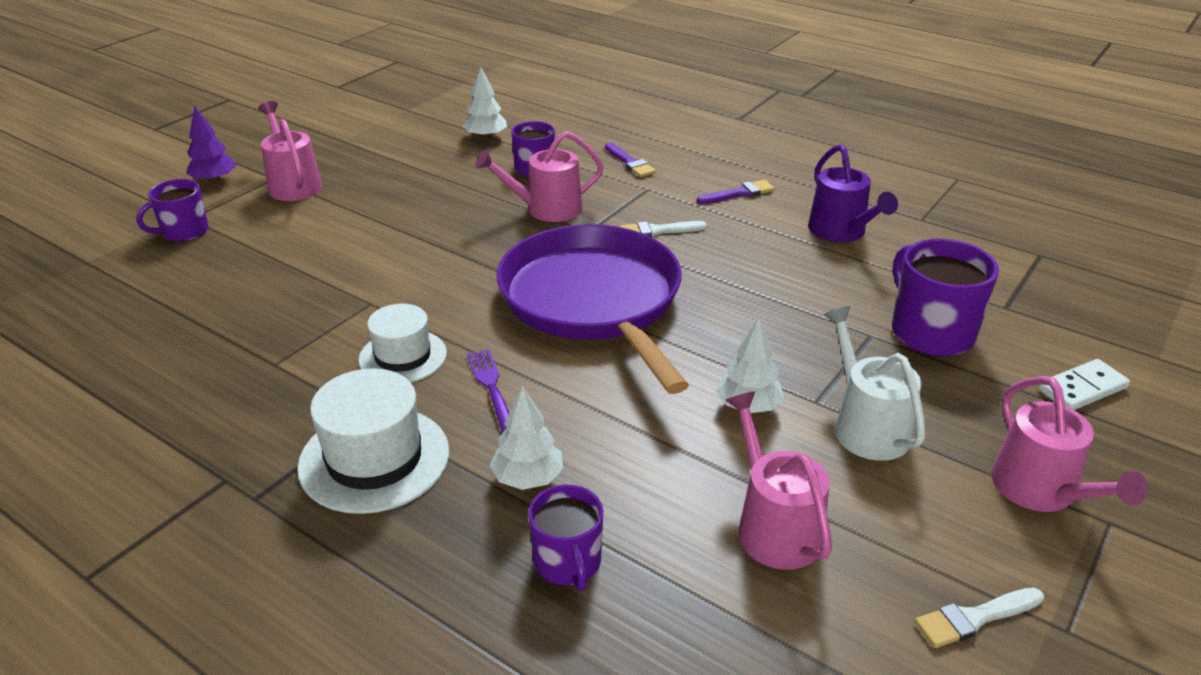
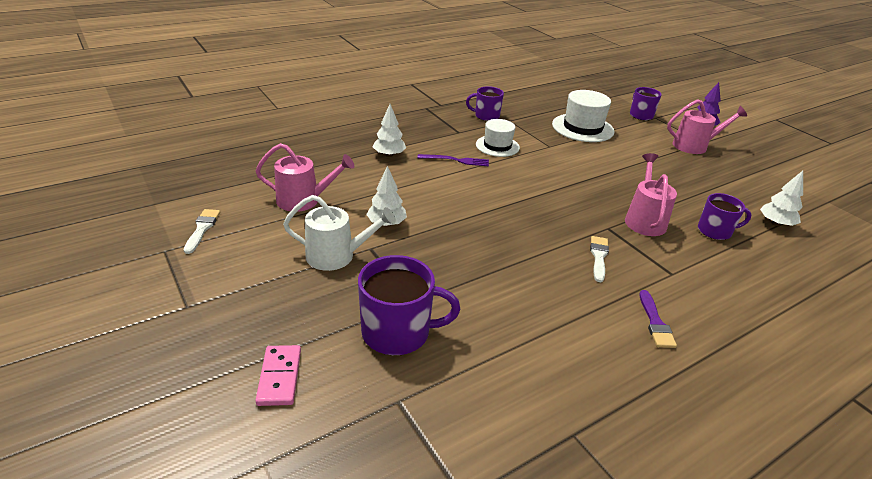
camera: 110 degrees right, 0 degrees up
(374, 459) = (429, 129): white hat -> white hat (582, 128)
(568, 562) = (336, 152): purple mug -> purple mug (486, 116)
(594, 301) = (518, 206): purple pan -> none
(630, 162) = (725, 280): purple brush -> none
(841, 232) = (566, 357): purple watering can -> none
(1040, 491) = (232, 293): pink watering can -> none
(1082, 389) = (279, 377): white domino -> pink domino

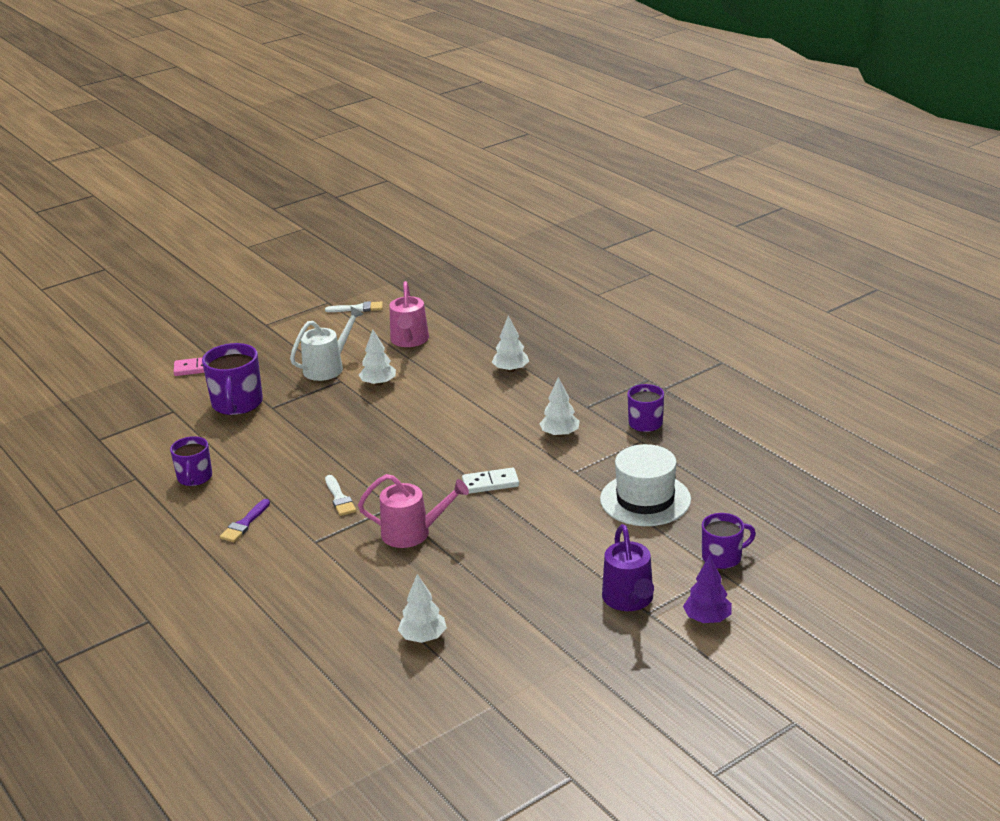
camera: 90 degrees right, 5 degrees down
(336, 256) = (327, 368): white watering can -> white watering can turned 135 degrees counterclockwise
(456, 160) = (512, 409): purple fork -> none
(497, 146) = (560, 434): white hat -> white tree
(567, 179) = (490, 483): none -> white domino
(598, 256) = (339, 498): white brush -> white brush turned 60 degrees clockwise
(655, 322) = (244, 524): purple brush -> purple brush turned 60 degrees counterclockwise
(694, 146) = (629, 599): pink watering can -> purple watering can
(715, 231) = (397, 583): purple mug -> purple mug (194, 478)

